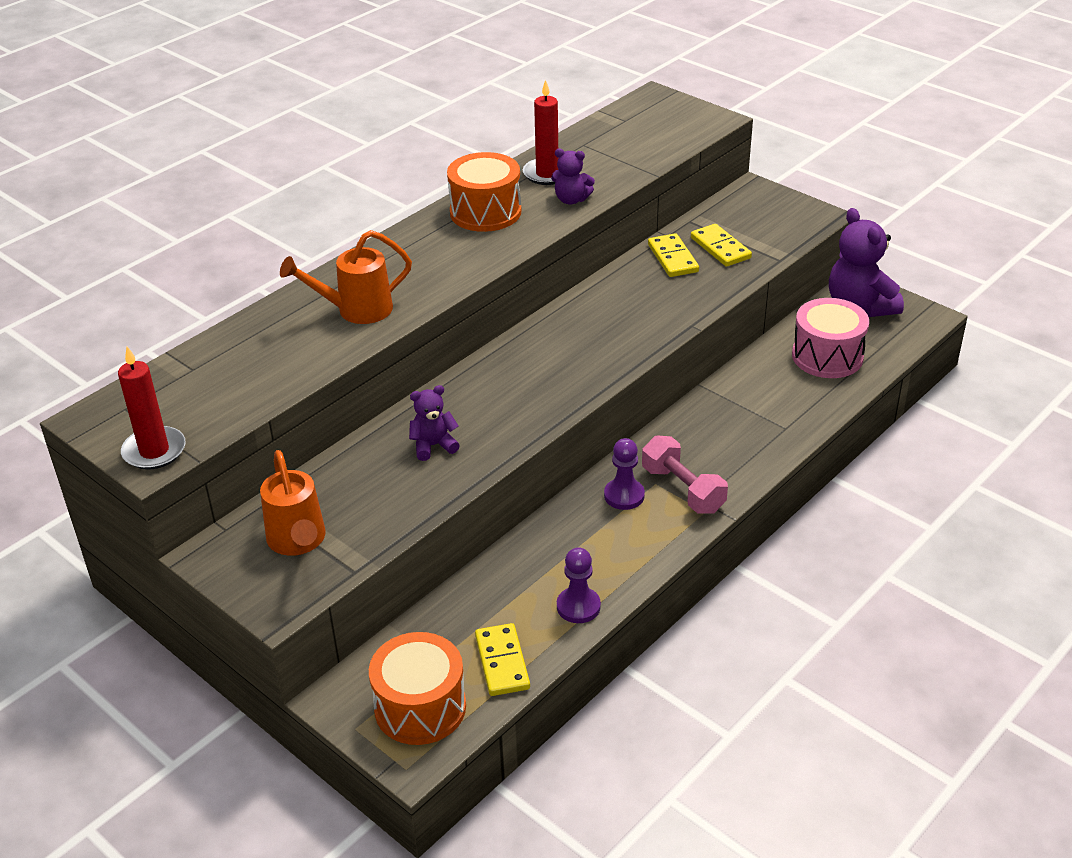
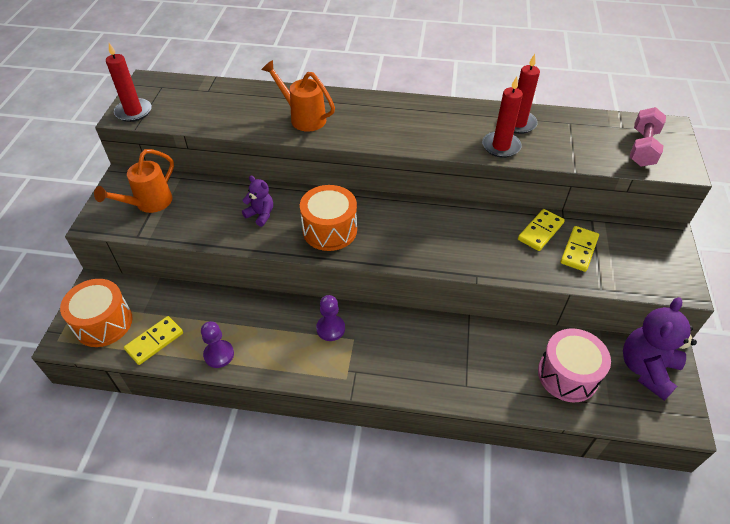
camera: 55 degrees right, 10 degrees up
(485, 212) = (447, 118): orange drum -> orange drum (329, 230)
(571, 200) = (501, 146): purple teddy bear -> red candle
(683, 489) = (358, 356): pink dumbbell -> pink dumbbell (642, 148)

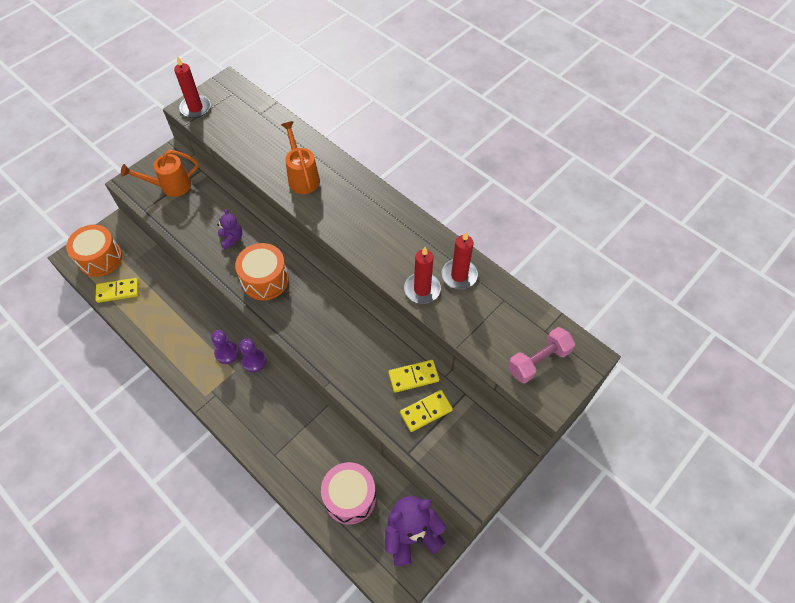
camera: 35 degrees right, 10 degrees up
(219, 354) = (146, 326): purple pawn -> purple pawn (254, 361)

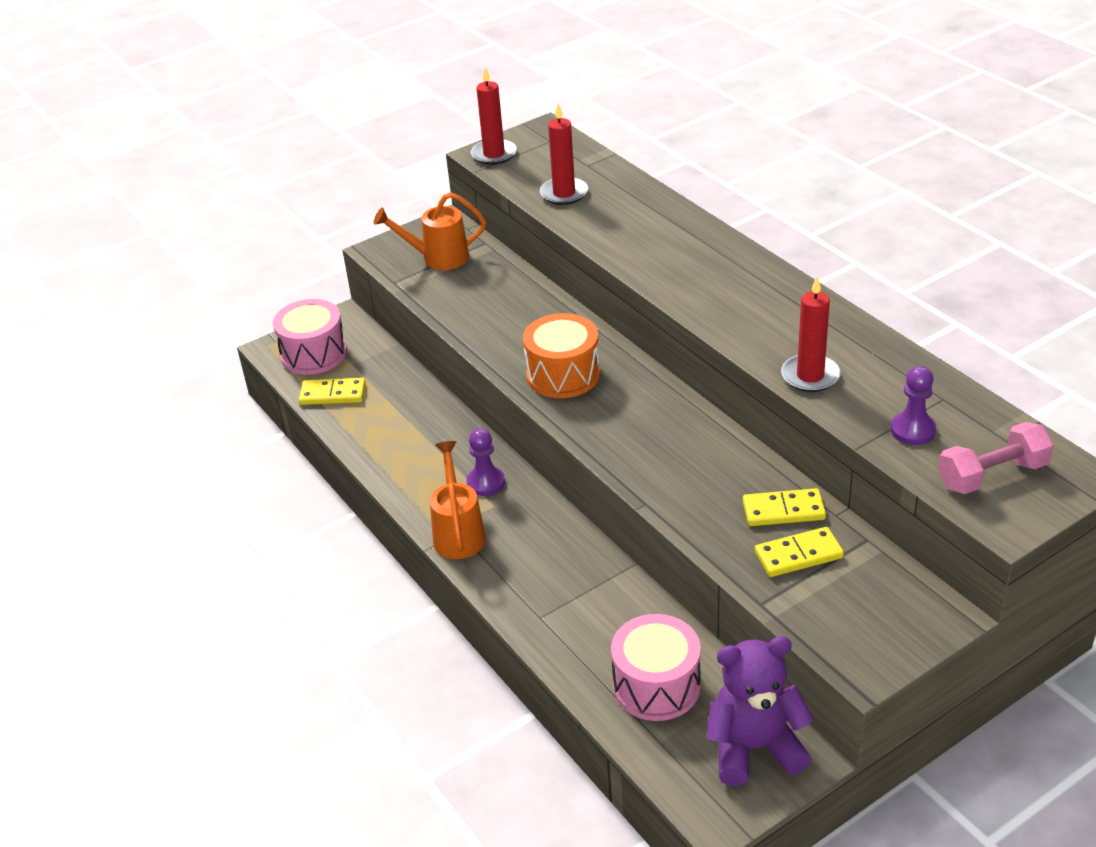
camera: 15 degrees right, 20 degrees down
(100, 258) = (314, 354): orange drum -> pink drum
(231, 239) = (519, 323): purple teddy bear -> none
(254, 361) = (526, 496): purple pawn -> purple pawn (913, 430)
(302, 177) = (641, 237): orange watering can -> orange watering can (458, 533)
(459, 275) = (872, 364): red candle -> red candle (564, 193)

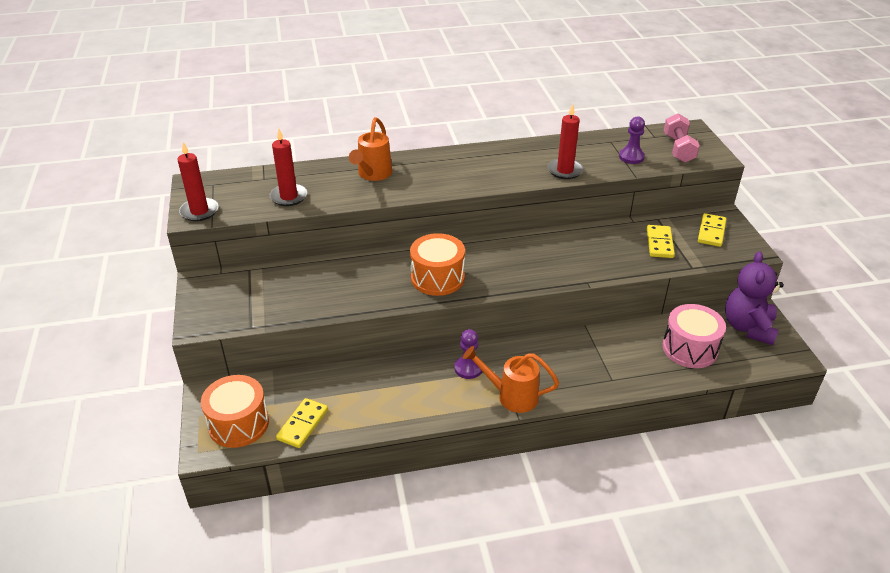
camera: 70 degrees left, 0 degrees up
(314, 354) = (238, 424): pink drum -> orange drum
(438, 258) = (244, 297): orange watering can -> orange watering can (373, 174)
(783, 511) = (621, 236): yellow domino -> yellow domino (711, 232)

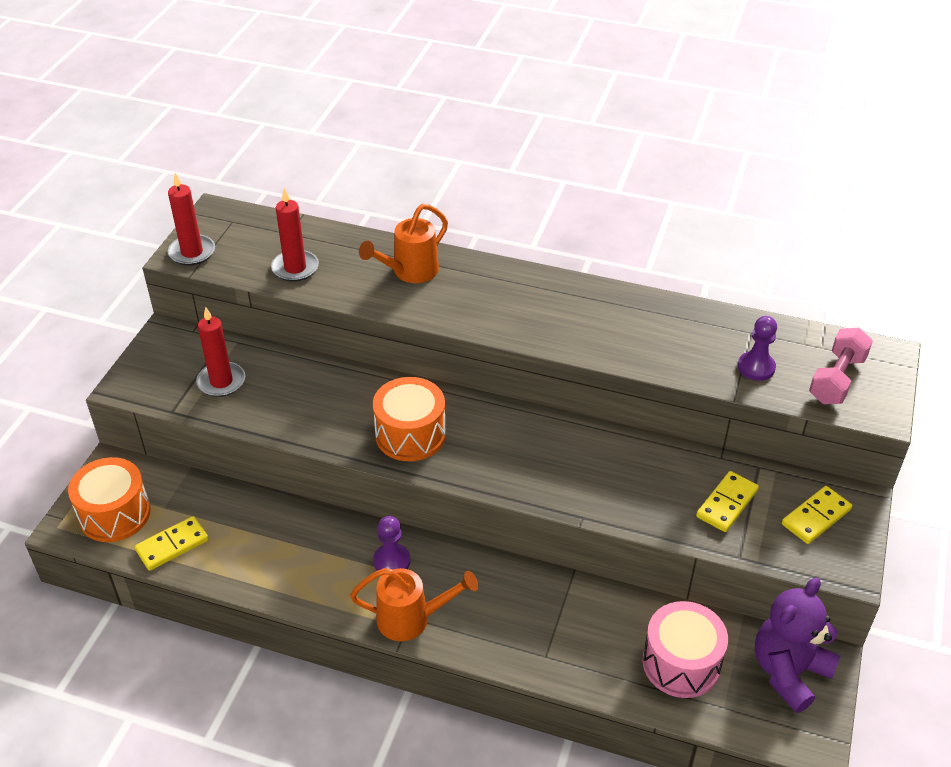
camera: 30 degrees right, 5 degrees up
(511, 396) = (411, 619): orange watering can -> orange watering can turned 135 degrees clockwise
(565, 170) = (647, 354): red candle -> red candle (221, 381)

